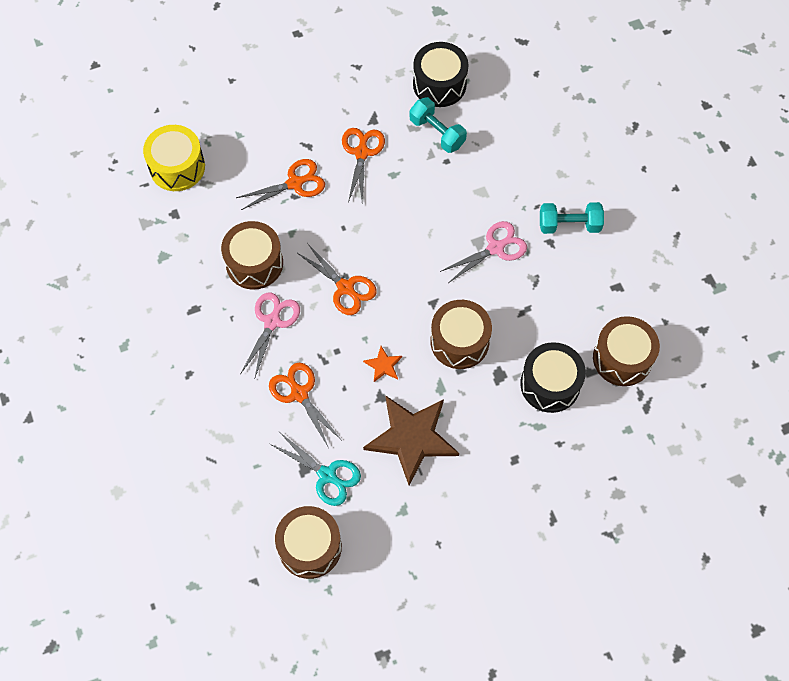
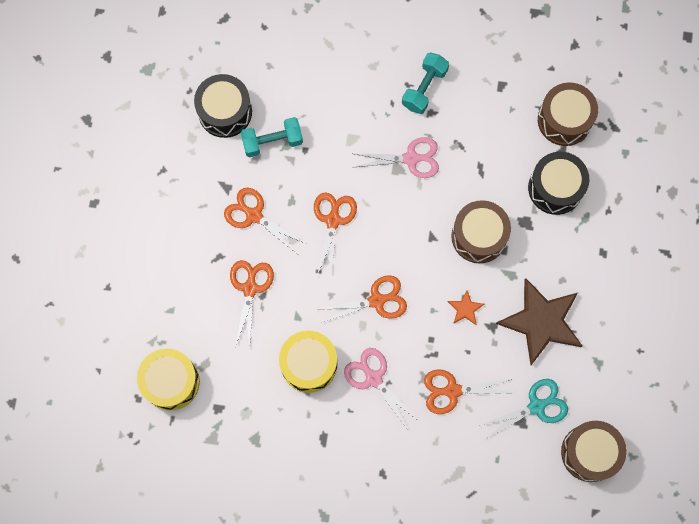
camera: 60 degrees left, 10 degrees up
(254, 263) = (309, 364): brown drum -> yellow drum
(397, 215) = (333, 220): none -> orange scissors
(495, 248) = (411, 158): pink scissors -> pink scissors turned 90 degrees clockwise

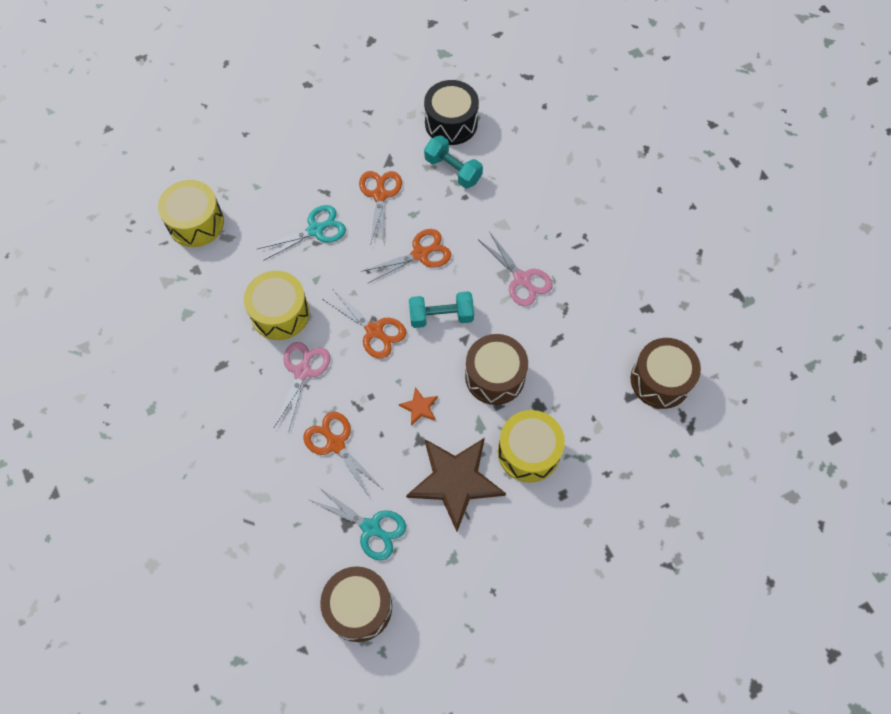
camera: 55 degrees right, 10 degrees down
(250, 288) = (315, 230): orange scissors -> turquoise scissors
(424, 88) = (592, 250): turquoise dumbbell -> turquoise dumbbell (441, 316)
(555, 188) = (590, 413): black drum -> none
(555, 254) = (528, 452): none -> yellow drum

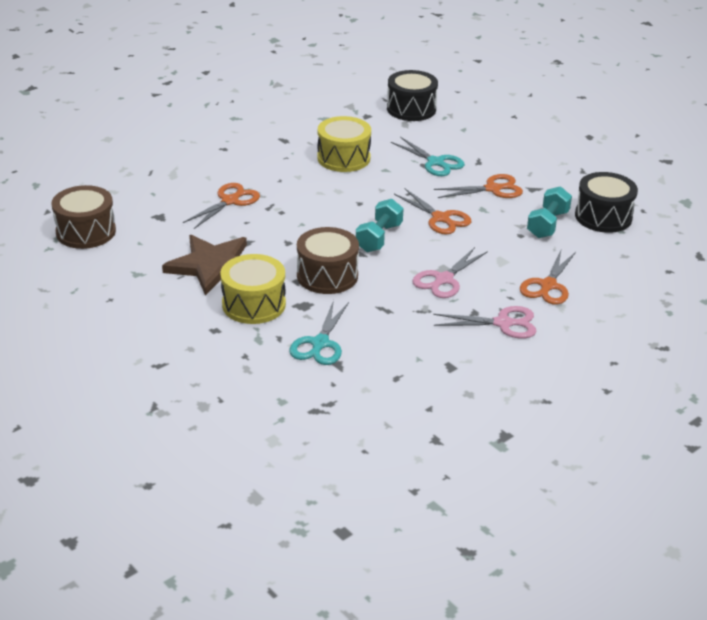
camera: 75 degrees right, 30 degrees down
(196, 223) = (411, 109): yellow drum -> black drum
(302, 372) = (292, 176): pink scissors -> pink scissors (503, 323)
(371, 528) = (157, 228): turquoise scissors -> turquoise scissors (320, 343)
(374, 331) = (347, 205): orange scissors -> orange scissors (548, 285)
(419, 407) = (279, 238): orange star -> none
(441, 316) = (379, 238): turquoise dumbbell -> turquoise dumbbell turned 45 degrees clockwise
(660, 380) = (365, 383): brown drum -> none

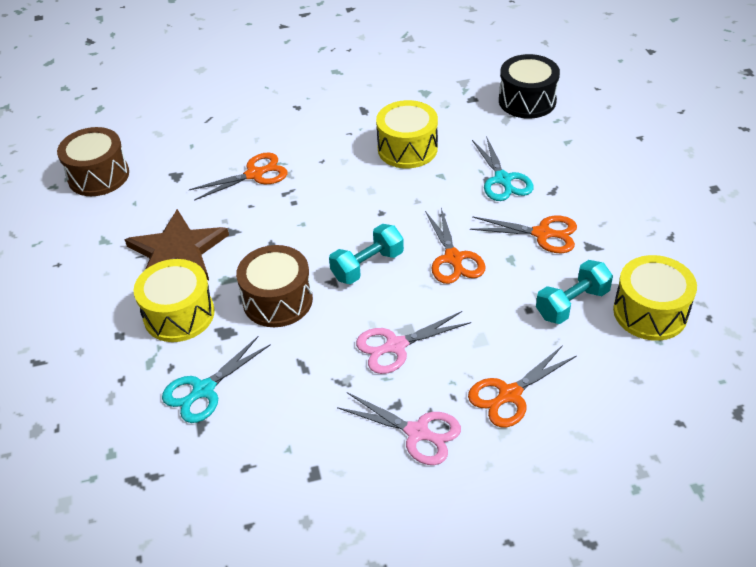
camera: 30 degrees right, 10 degrees up
(603, 217) = (650, 312): black drum -> yellow drum

